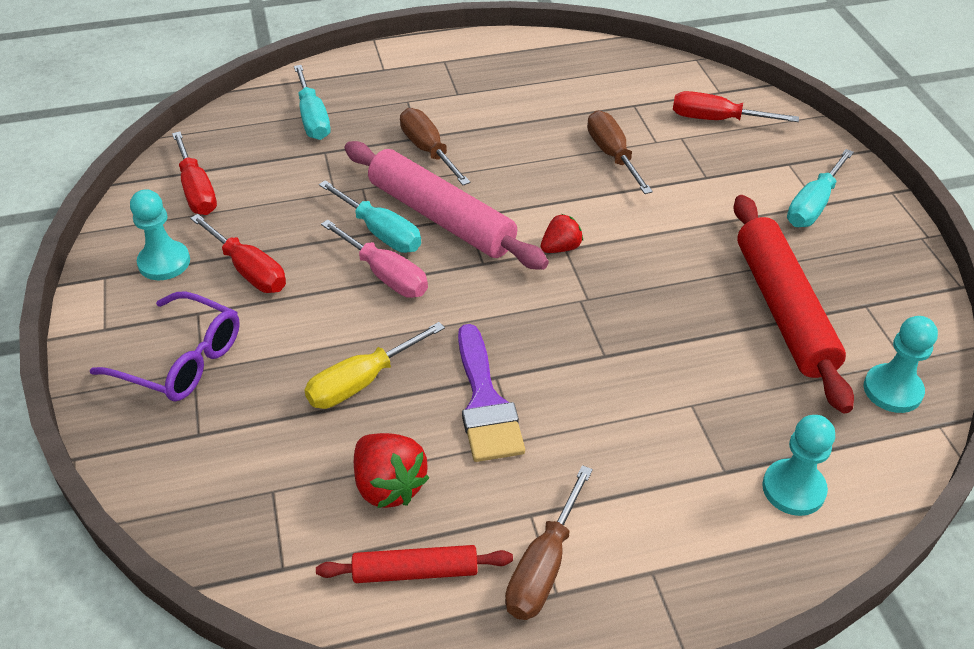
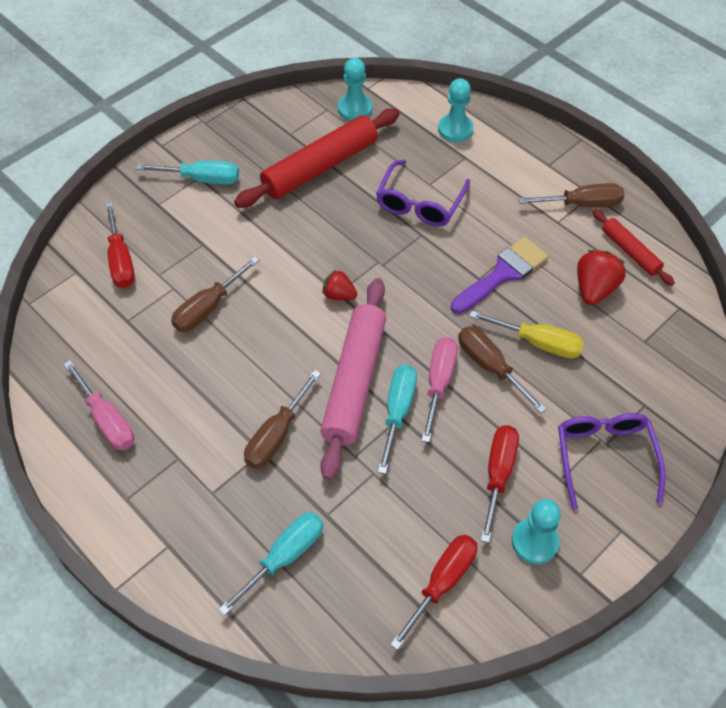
camera: 120 degrees left, 10 degrees up
(368, 324) = (490, 367): none -> brown screwdriver
(529, 69) = (107, 420): none -> pink screwdriver
(660, 378) = (420, 203): none -> purple glasses

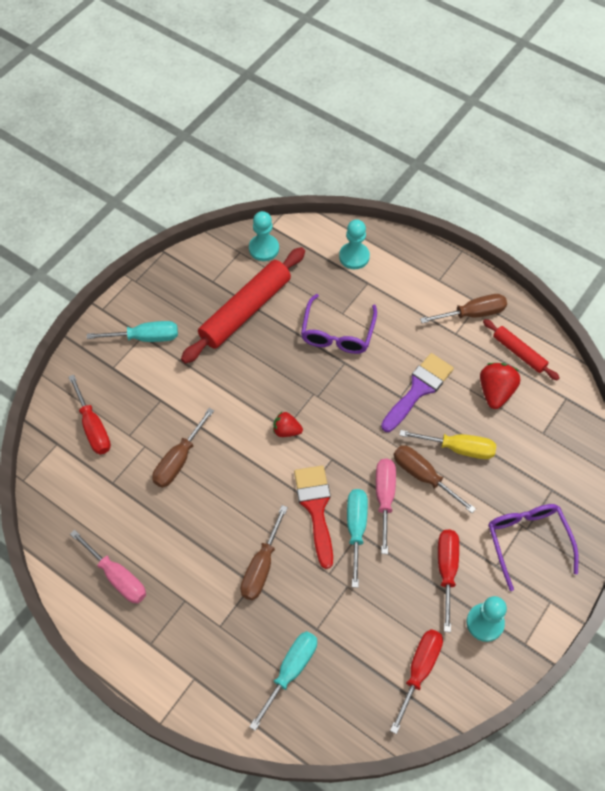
camera: 10 degrees left, 5 degrees up
(355, 382) = (316, 508): pink rolling pin -> red brush

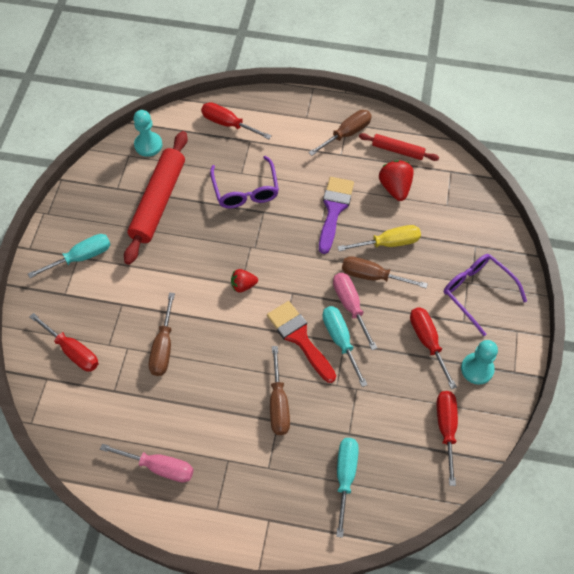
camera: 25 degrees left, 0 degrees up
(354, 257) = (228, 124): turquoise pawn -> red screwdriver

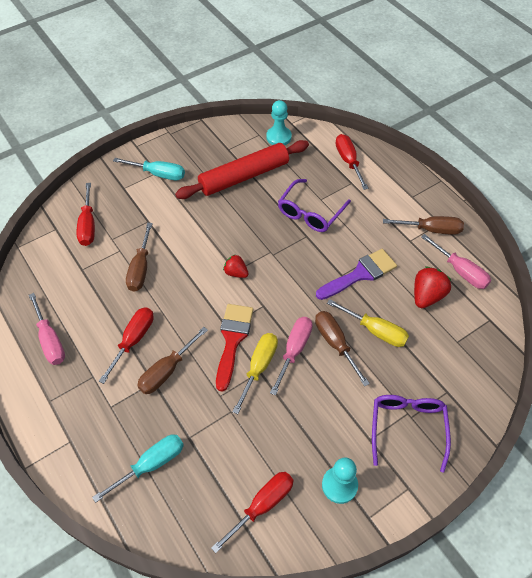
camera: 45 degrees right, 5 degrees down
(163, 347) = (140, 268): brown screwdriver -> brown screwdriver turned 45 degrees counterclockwise
(340, 340) = (259, 367): turquoise screwdriver -> yellow screwdriver
(397, 150) = (460, 271): red rolling pin -> pink screwdriver
(427, 342) = (323, 428): red screwdriver -> red screwdriver (133, 340)

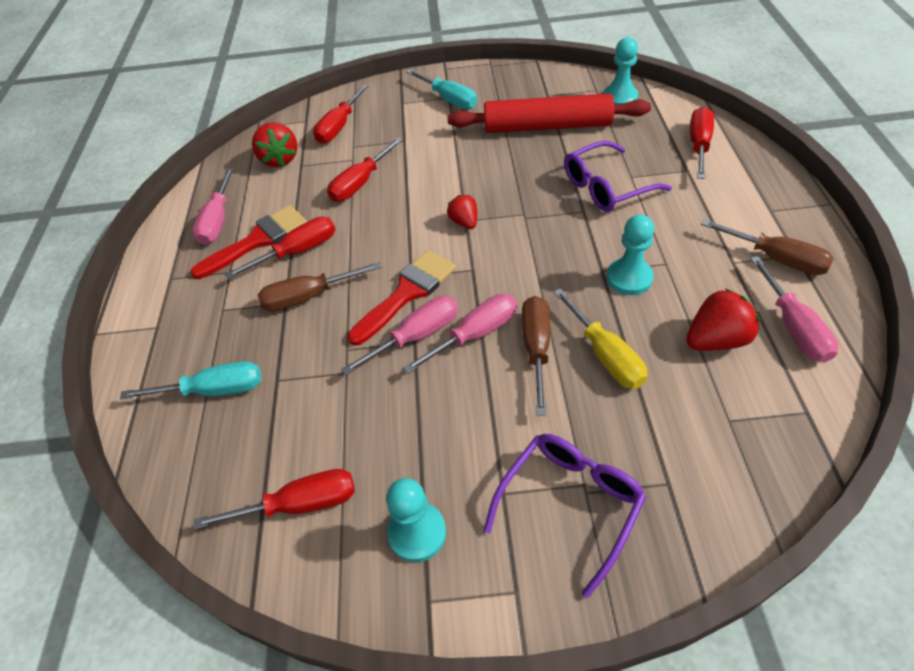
camera: 35 degrees right, 5 degrees down
(60, 270) = (280, 159): none -> red strawberry
(96, 343) = (258, 240): none -> red brush
(140, 268) = (360, 183): brown screwdriver -> red screwdriver
(259, 367) = (416, 336): yellow screwdriver -> pink screwdriver
(360, 274) = (629, 278): purple brush -> turquoise pawn

